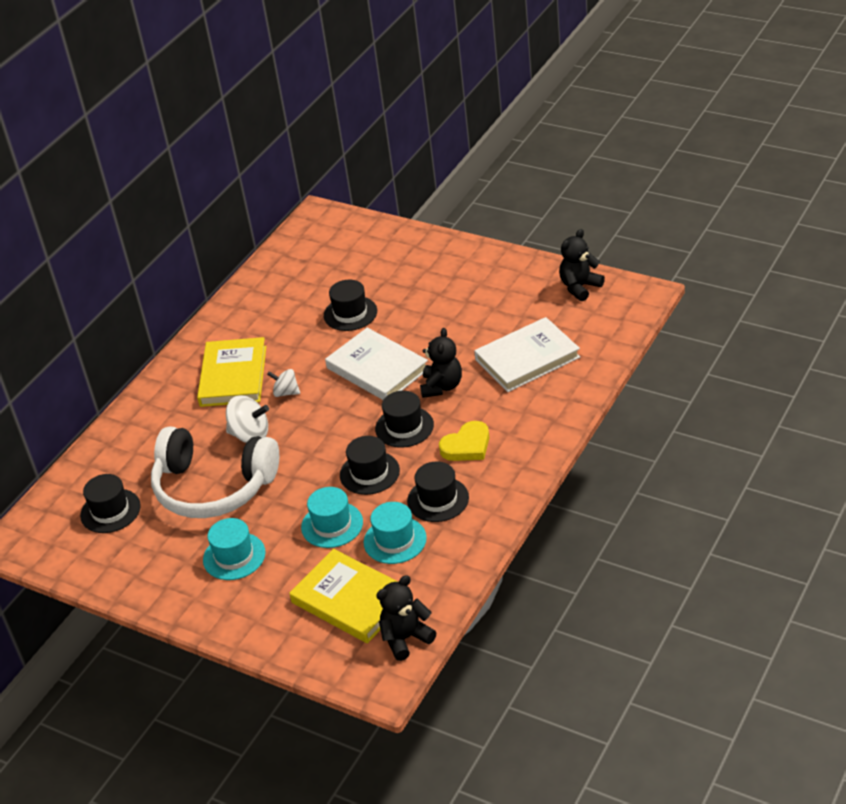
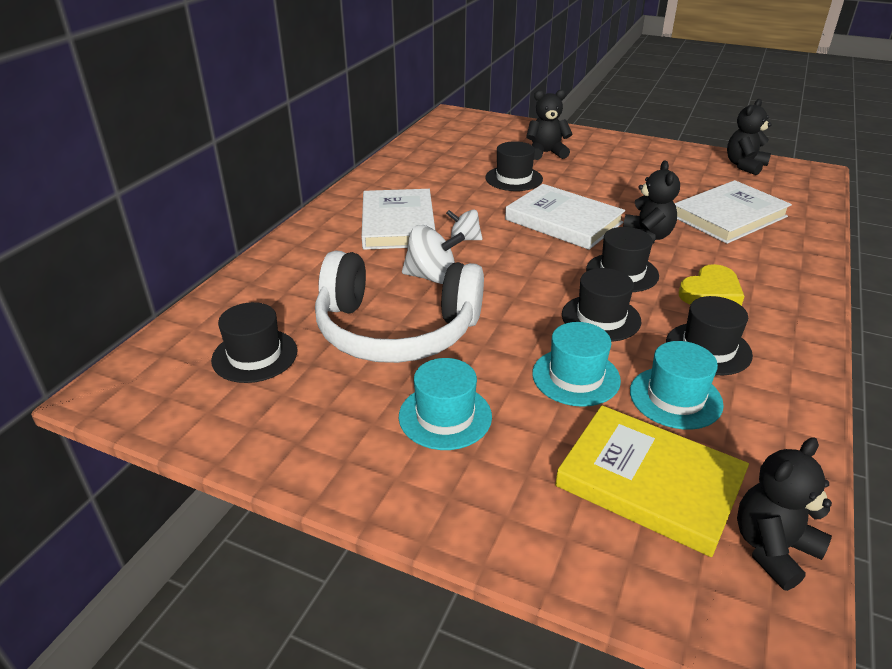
camera: 10 degrees left, 5 degrees down
(233, 376) = (398, 224): yellow book -> white book
(393, 274) = (546, 153): none -> black teddy bear

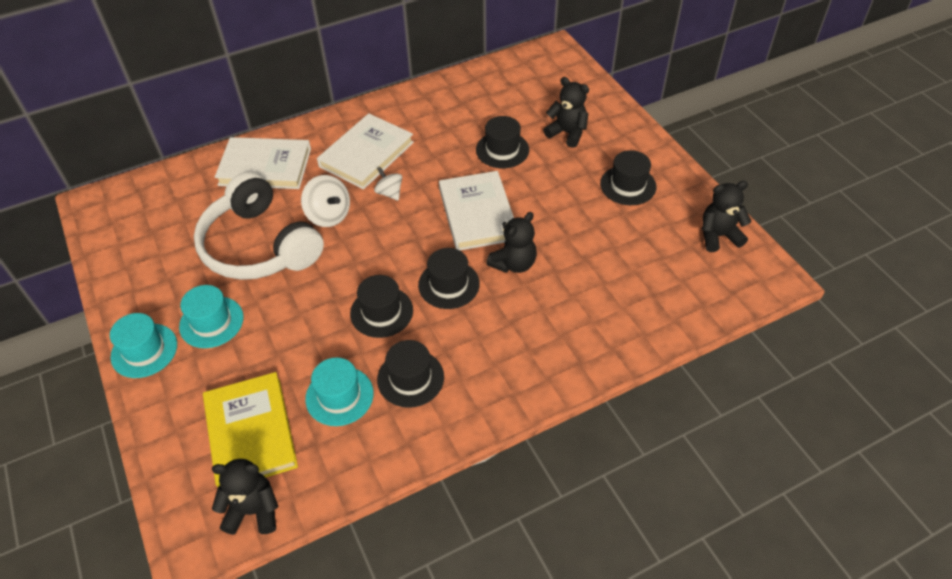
camera: 40 degrees right, 15 degrees up
(255, 355) = (174, 219): black hat -> black hat (628, 185)
(576, 377) = (307, 344): turquoise hat -> turquoise hat (144, 350)
(711, 292) = (482, 338): yellow heart -> none
(729, 216) = (610, 281): white book -> white book (265, 167)

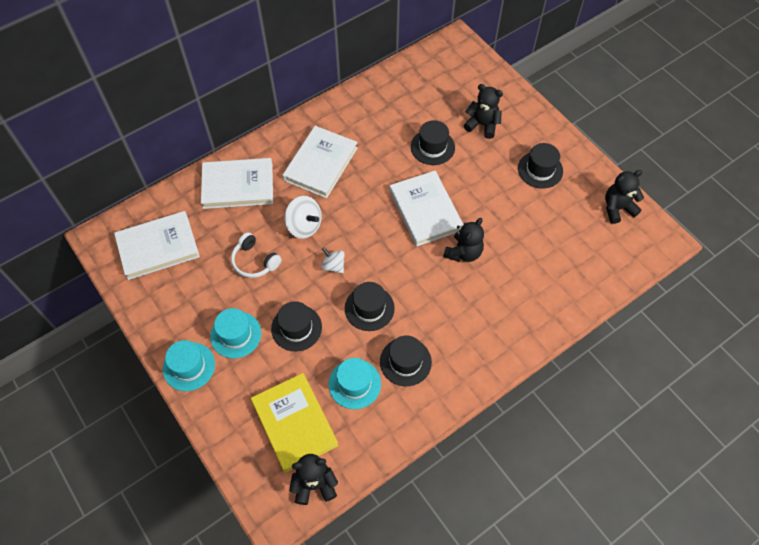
camera: 10 degrees left, 10 degrees up
(154, 219) = (158, 247): none -> white book
(259, 246) = (255, 261): white headphones -> white headphones, size x0.47
(389, 193) = (349, 199): white spinning top -> white spinning top (333, 266)
(449, 284) = (416, 277): black hat -> black hat (296, 328)

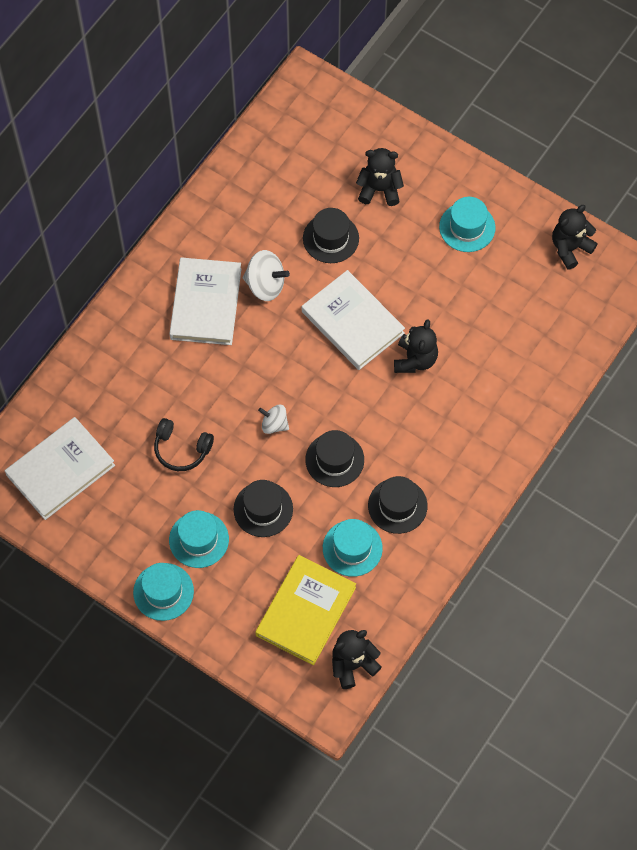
camera: 20 degrees left, 5 degrees up
(238, 185) = (119, 364): white book -> none
(255, 261) = (181, 449): white headphones -> black headphones
(294, 423) = (305, 611): yellow book -> yellow book turned 75 degrees clockwise
(304, 226) = (220, 388): white spinning top -> white spinning top (265, 285)
(540, 170) = (467, 227): black hat -> turquoise hat

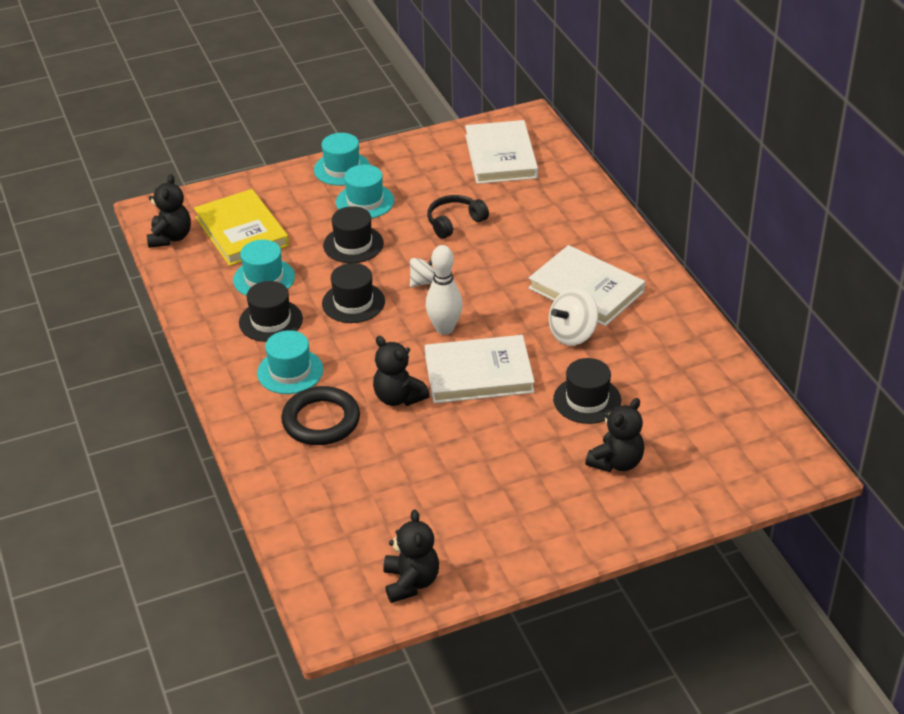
camera: 125 degrees right, 25 degrees down
(319, 375) = (444, 329): none -> white bowling pin
(467, 227) = (512, 509): turquoise hat -> turquoise hat (290, 371)
(474, 395) = (321, 421): none -> black ring

